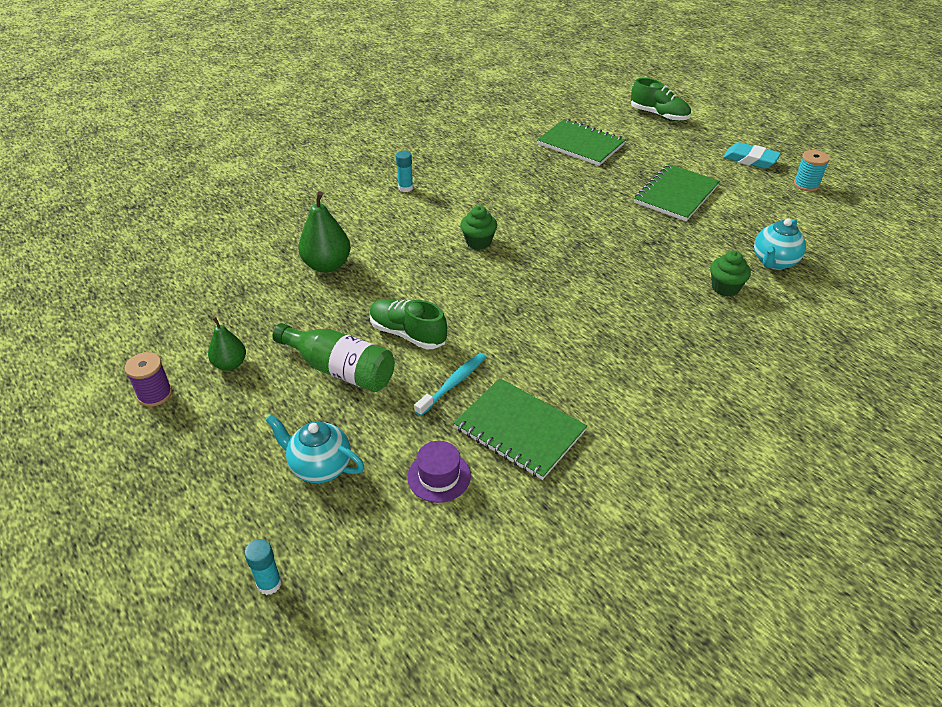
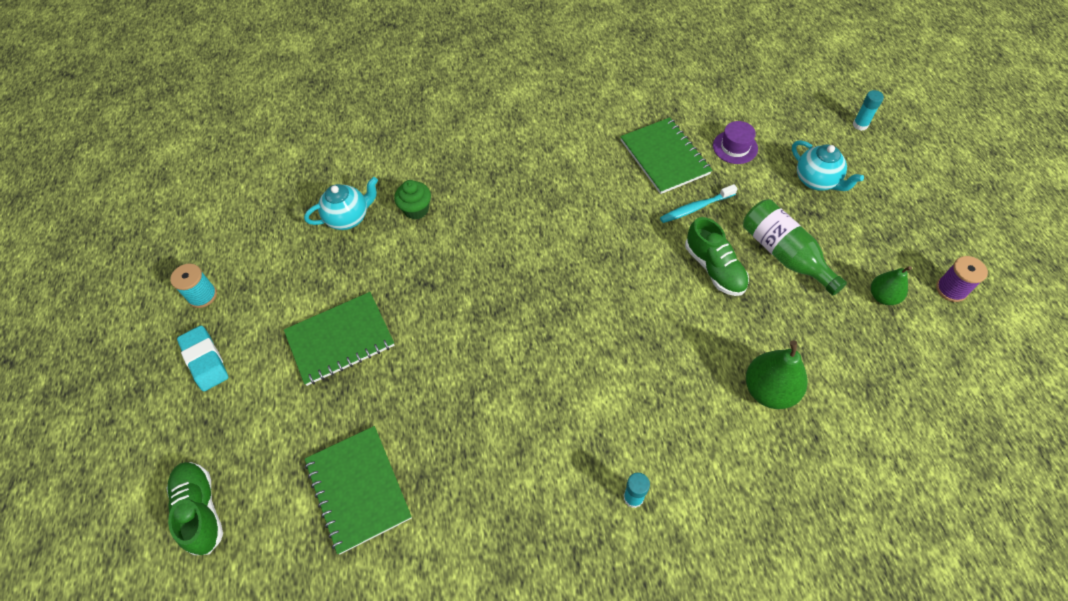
camera: 150 degrees left, 15 degrees up
(478, 242) = (594, 357): green cupcake -> none

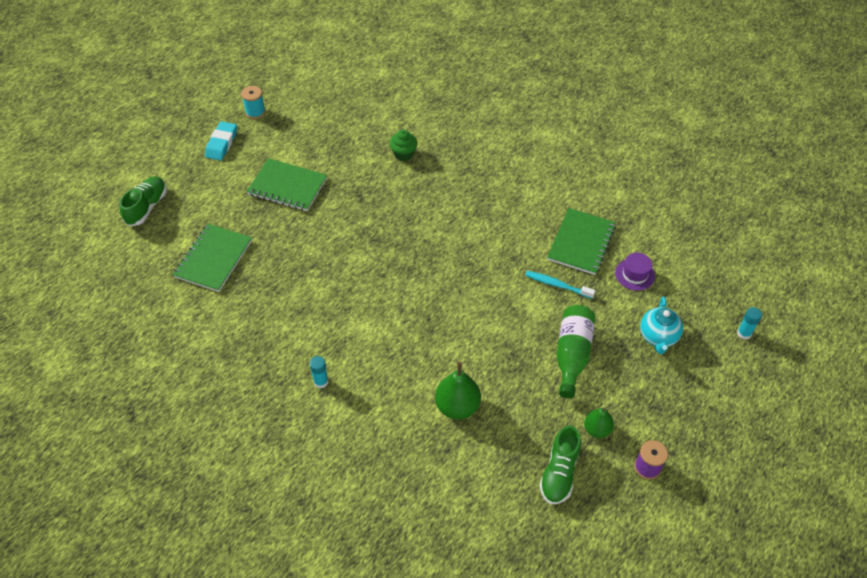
camera: 45 degrees right, 5 degrees down
(348, 218) = (365, 130): turquoise teapot -> none
(714, 268) = (519, 324): green shoe -> green shoe (559, 473)

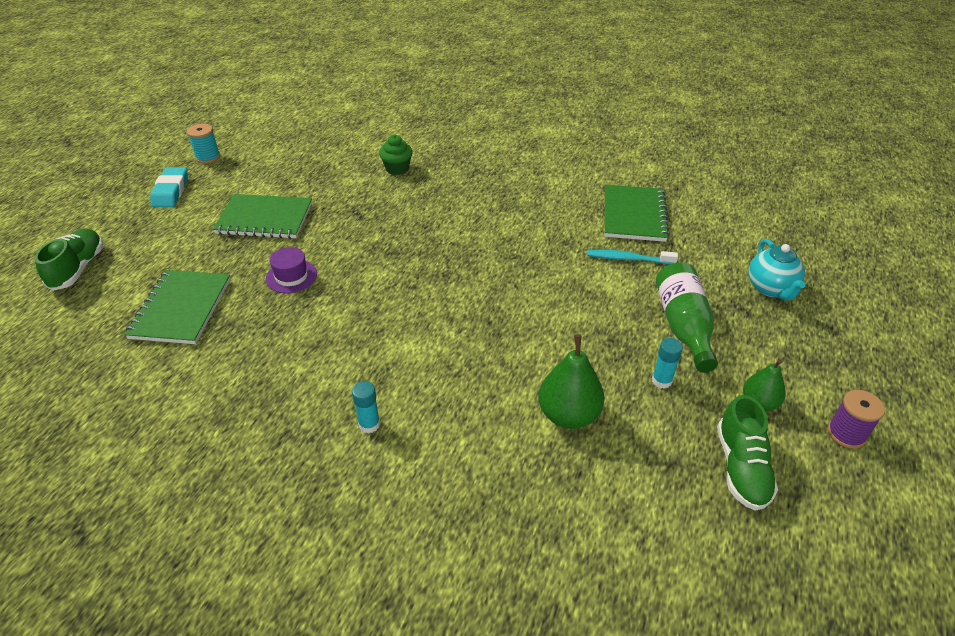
camera: 15 degrees left, 10 degrees down
(635, 274) = (709, 233): purple hat -> purple hat (291, 276)
(744, 333) = (860, 267): turquoise glue stick -> turquoise glue stick (661, 380)

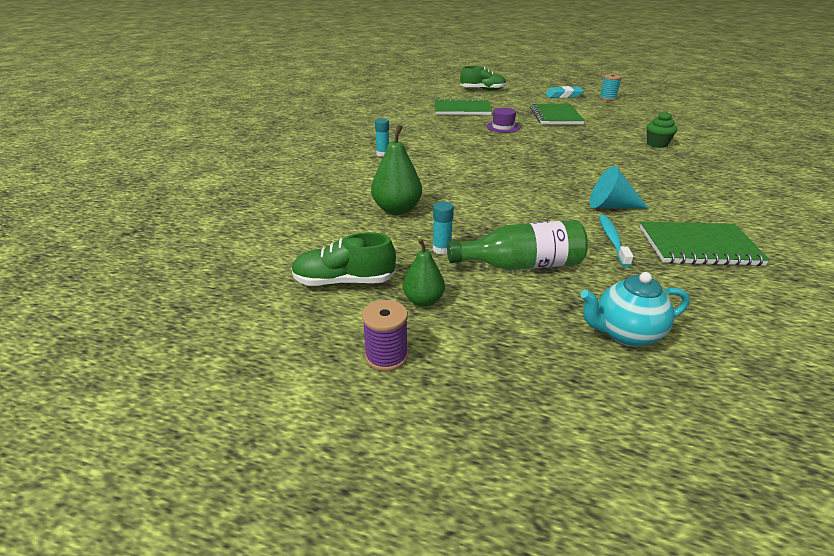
camera: 85 degrees right, 10 degrees down
(558, 242) = (611, 206): none -> turquoise cone

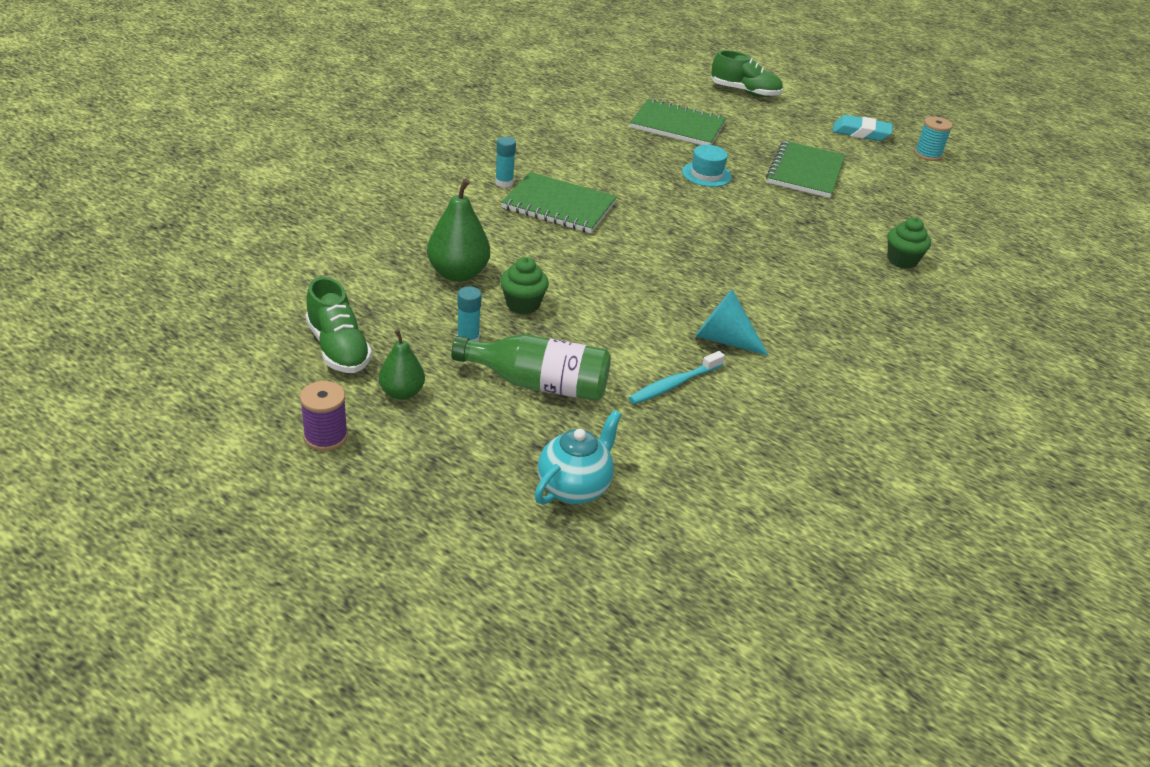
camera: 15 degrees right, 5 degrees up
(344, 281) = (338, 348): green shoe -> green shoe turned 135 degrees counterclockwise
(460, 217) = (522, 304): none -> green cupcake
(503, 127) = (706, 174): purple hat -> turquoise hat
(612, 240) = (674, 384): turquoise toothbrush -> turquoise toothbrush turned 150 degrees counterclockwise
(625, 334) = (574, 488): turquoise teapot -> turquoise teapot turned 120 degrees clockwise
(698, 246) = (771, 421): green notebook -> green notebook (559, 206)

